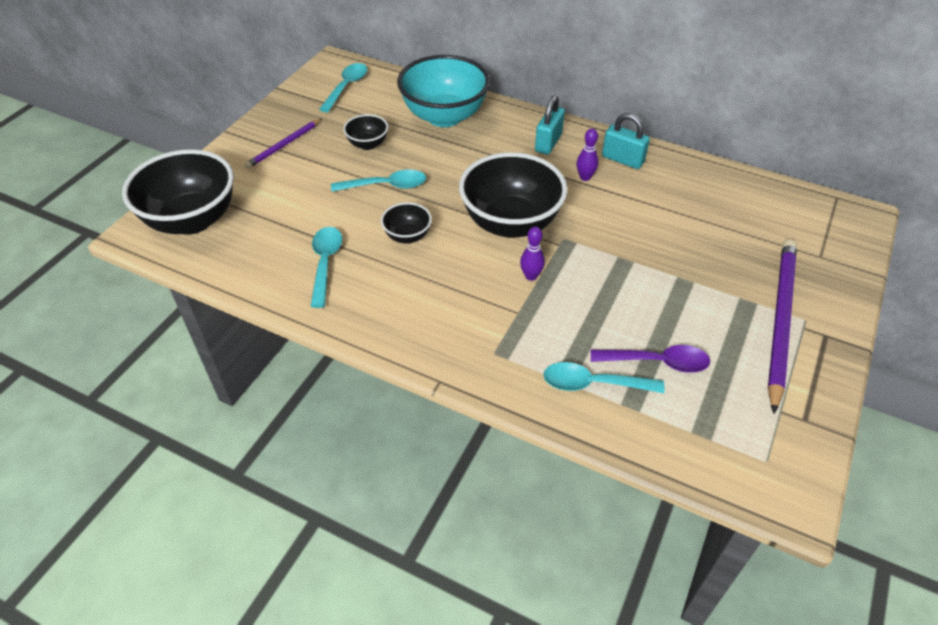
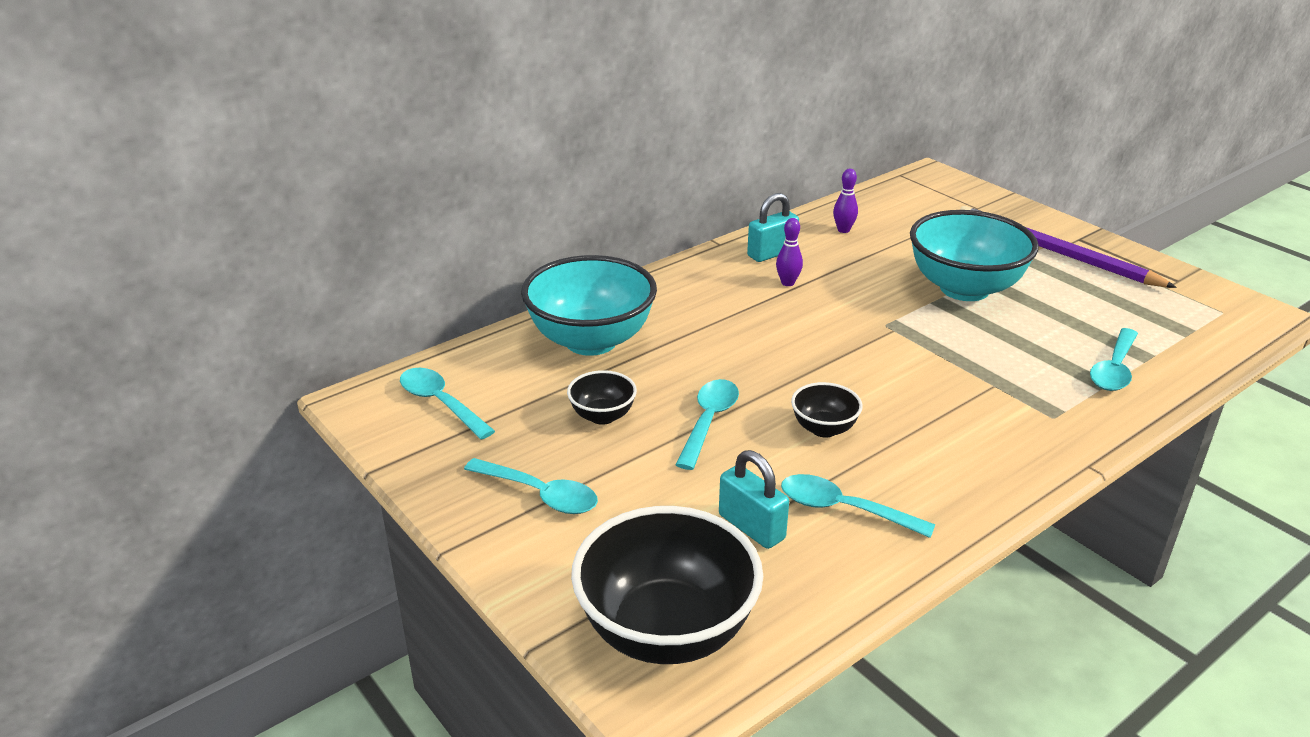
camera: 65 degrees left, 15 degrees down
(284, 145) = (540, 494): purple pencil -> turquoise spoon
(510, 223) = (840, 350): black bowl -> none
(531, 276) = (939, 361): purple bowling pin -> purple bowling pin (843, 230)
(548, 143) = (707, 286): turquoise padlock -> turquoise padlock (751, 527)
(657, 272) = (964, 288): none -> turquoise bowl
(657, 362) = (1092, 326): purple spoon -> none

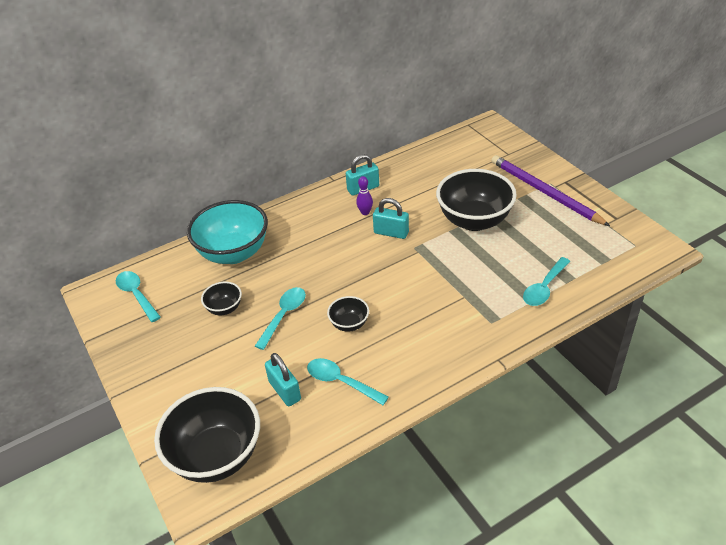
camera: 10 degrees right, 10 degrees up
(540, 494) = (174, 361): turquoise spoon -> none
(840, 307) = (391, 233): none -> turquoise padlock
(843, 230) = (414, 170): purple bowling pin -> none
(964, 288) = (474, 220): turquoise bowl -> black bowl

